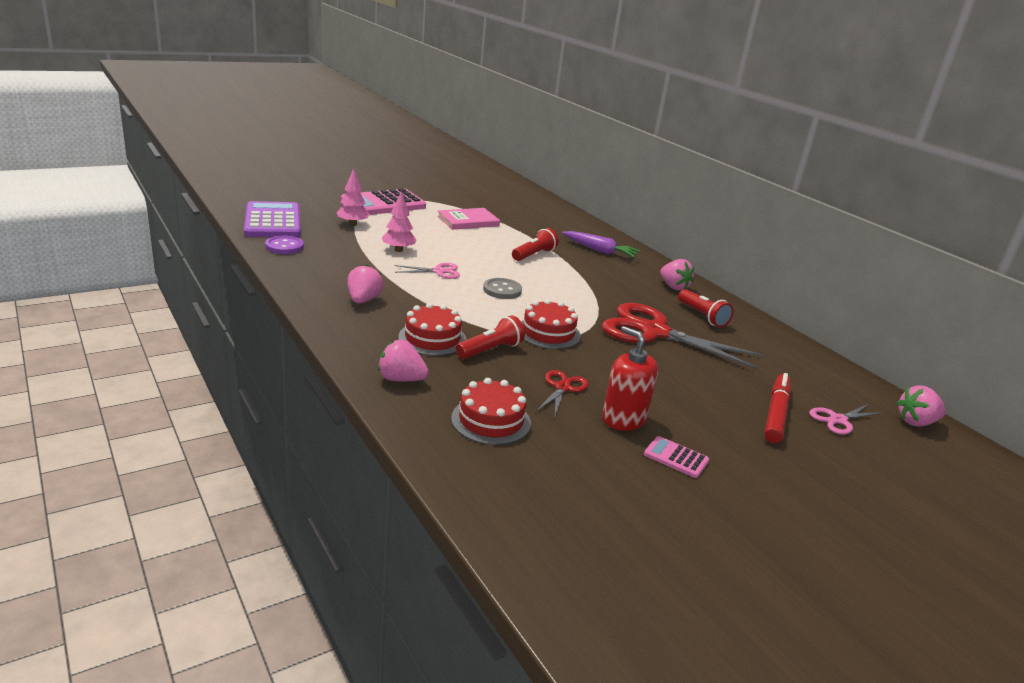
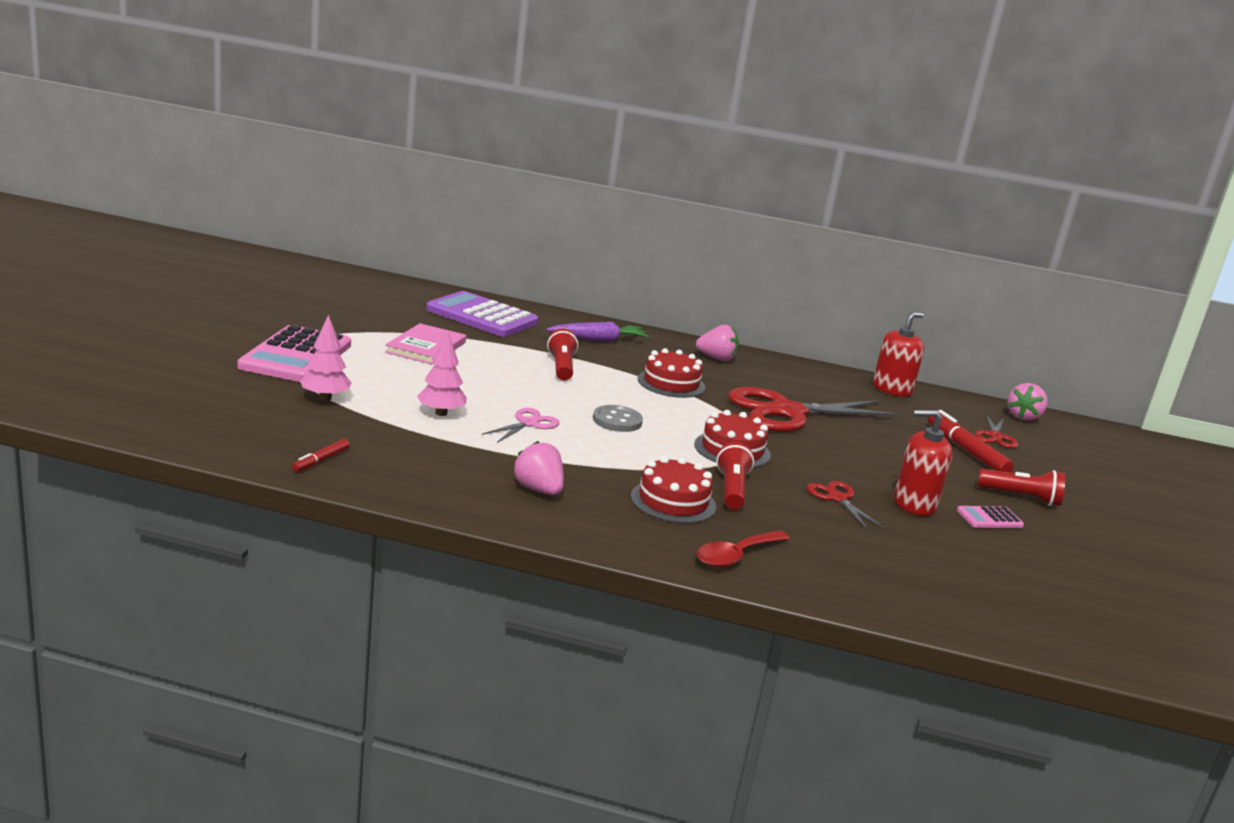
camera: 45 degrees left, 5 degrees down
(273, 221) = (228, 431): purple calculator -> purple calculator (482, 316)
(284, 246) = (321, 460): purple button -> red marker
(401, 379) = (736, 556): pink strawberry -> red spoon
(491, 420) = (858, 555): red cake -> red cake (671, 383)
(702, 316) = (785, 381): red flashlight -> red flashlight (1021, 497)
(802, 355) = (892, 389): none -> red soap dispenser
(838, 420) = (995, 437): pink scissors -> red scissors

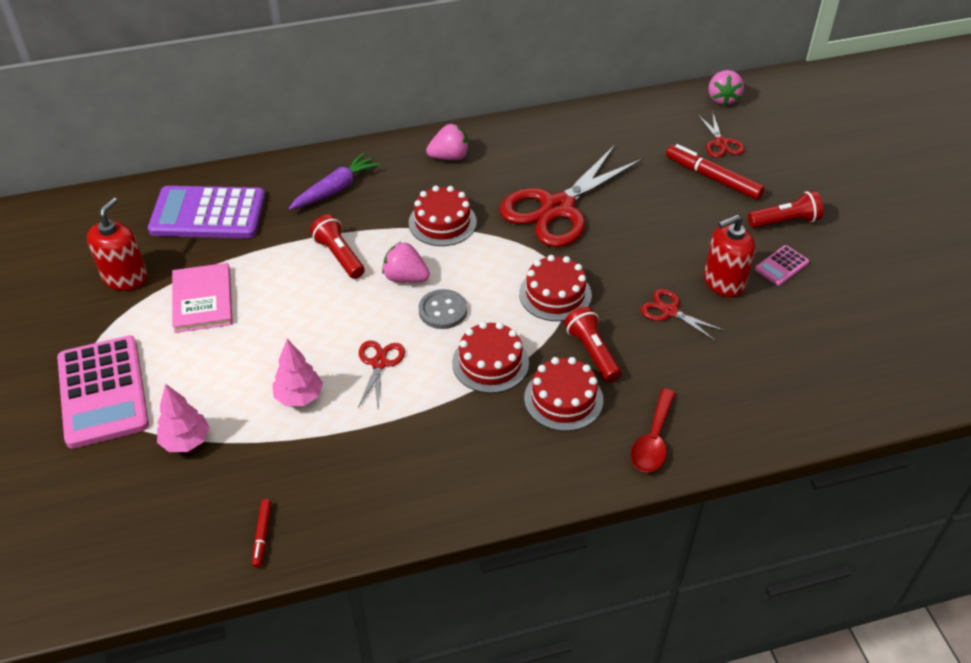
camera: 25 degrees left, 25 degrees up
(528, 423) = (379, 363): pink scissors -> red scissors
(538, 490) = (458, 454): pink strawberry -> pink strawberry (405, 277)
(627, 459) = (490, 363): none -> red cake
(892, 389) = (609, 118): red soap dispenser -> red soap dispenser (125, 277)

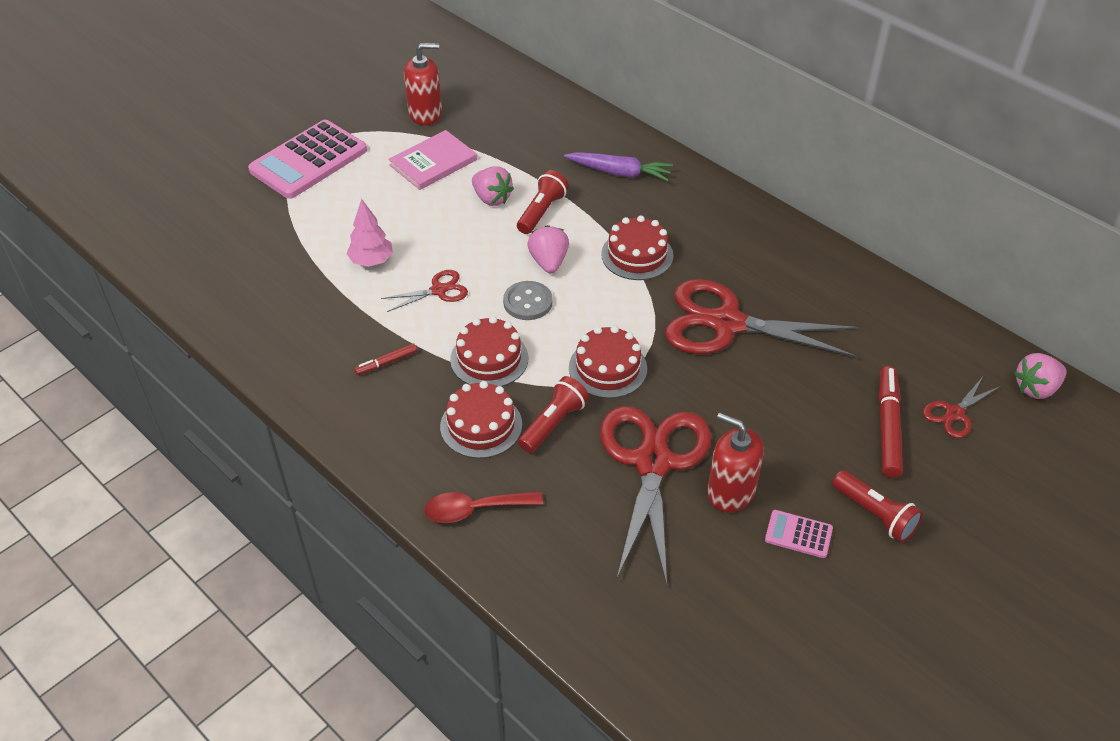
camera: 60 degrees right, 0 degrees up
(186, 441) = (290, 223): pink tree -> none
(208, 214) = (527, 119): purple calculator -> none
(262, 535) = (228, 304): red marker -> red marker (386, 363)
(449, 157) = (728, 222): pink strawberry -> pink strawberry (492, 198)
(670, 311) = (652, 462): red scissors -> red scissors, size x2.19

